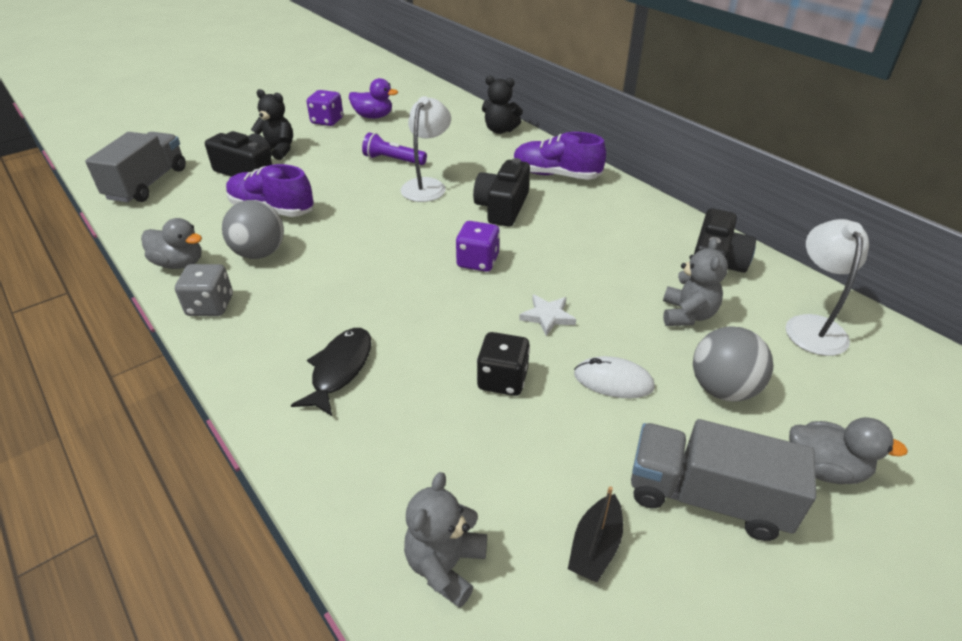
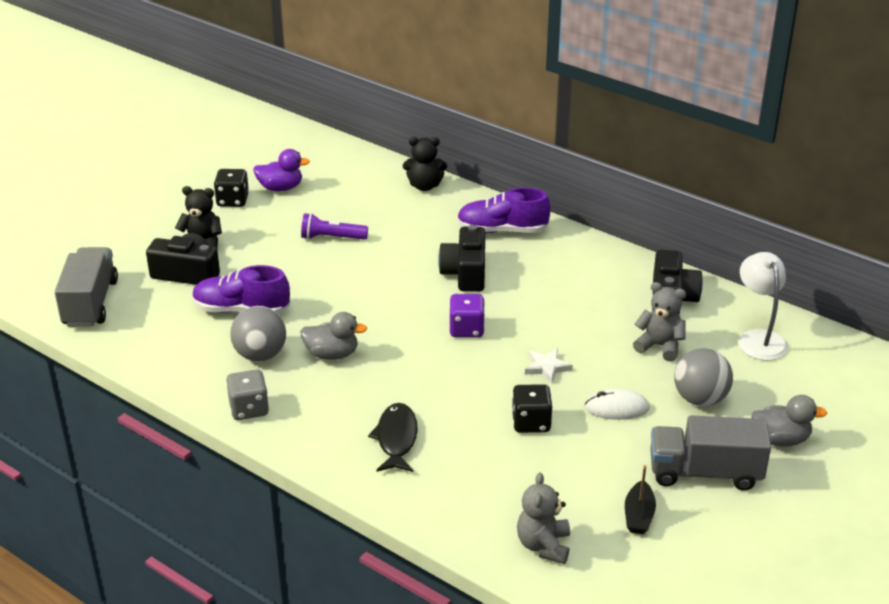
camera: 15 degrees left, 5 degrees down
(179, 263) = (190, 377): grey duck -> grey duck (332, 354)
(327, 121) = (232, 200): purple dice -> black dice
(427, 185) = (381, 261): white lamp -> none
(687, 315) = (659, 346): grey teddy bear -> grey teddy bear turned 60 degrees counterclockwise

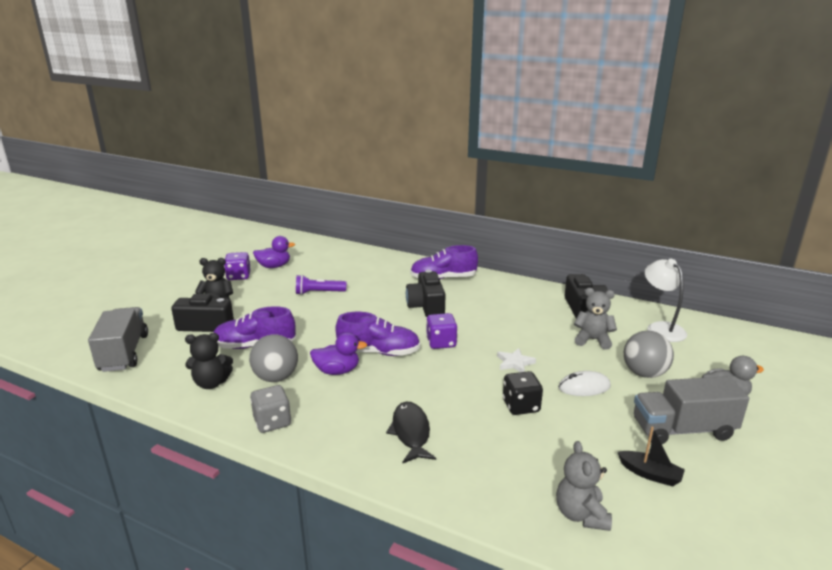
camera: 10 degrees left, 10 degrees down
(232, 200) = (239, 276): black dice -> purple dice
(332, 354) = (337, 371): grey duck -> purple duck
(387, 334) = (379, 352): none -> purple shoe
(424, 186) = (379, 258): black teddy bear -> black teddy bear (211, 383)
(638, 515) = (650, 474): black boat -> black boat turned 60 degrees counterclockwise

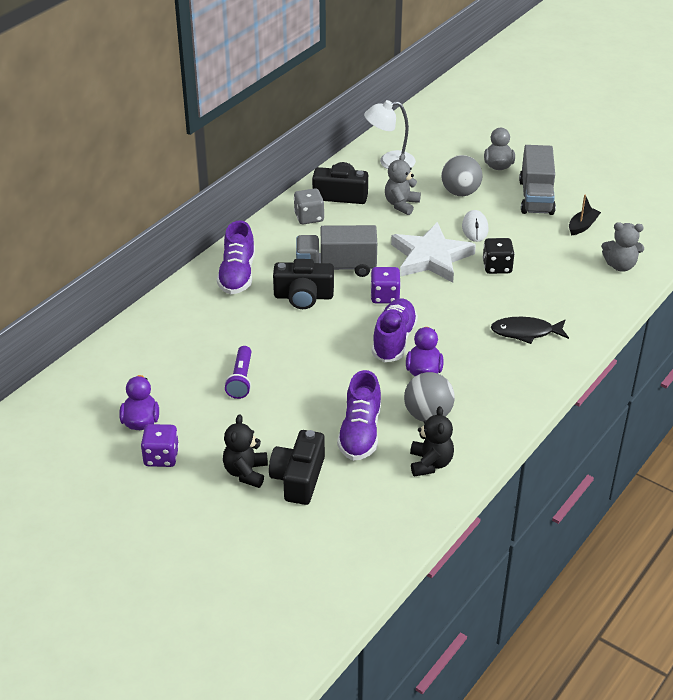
camera: 80 degrees left, 15 degrees up
(124, 353) = (351, 548): grey truck -> grey truck (336, 267)
(272, 422) = (502, 416): grey dice -> grey dice (309, 217)
(515, 363) = (431, 257): white star -> white star, size x2.27

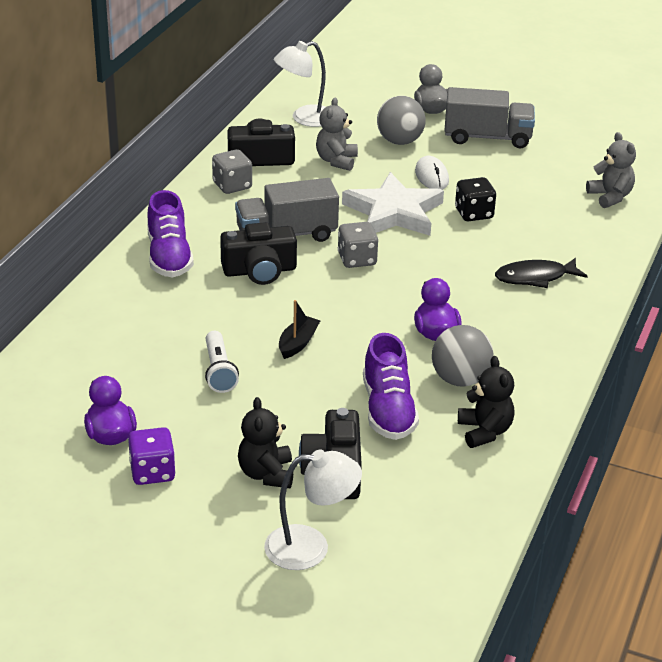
camera: 15 degrees left, 5 degrees down
(241, 379) = (219, 371): purple flashlight -> white flashlight
(257, 539) = (310, 547): none -> white lamp
(385, 296) = (357, 259): purple dice -> grey dice
(394, 340) = (387, 305): purple shoe -> none
(536, 197) = (487, 137): grey truck -> grey truck turned 75 degrees counterclockwise
(582, 226) = (551, 161): black boat -> black boat (298, 343)
(620, 266) = (610, 197): grey teddy bear -> grey teddy bear turned 105 degrees counterclockwise

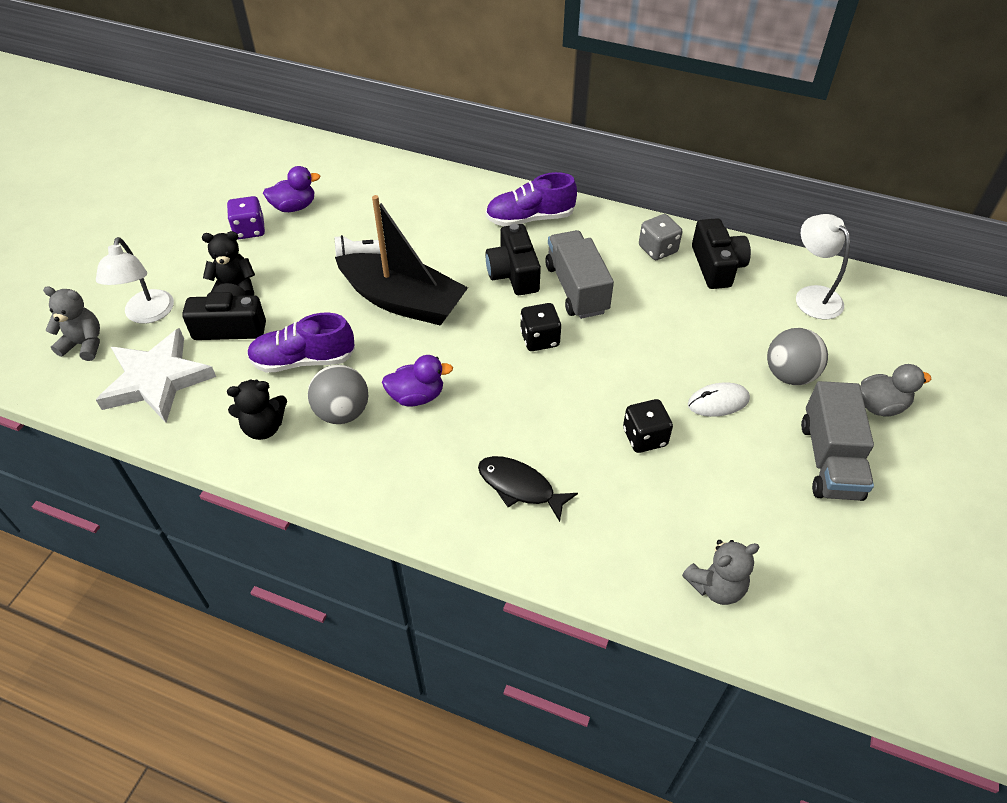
camera: 90 degrees right, 15 degrees up
(298, 343) = (403, 301): black boat -> black boat, size x2.44
(336, 161) = (728, 322): grey teddy bear -> grey teddy bear (84, 344)
(357, 259) = (539, 339): grey dice -> black dice
(394, 212) = (634, 368): white star -> white star (157, 380)
(535, 277) = (520, 487): black fish -> black fish turned 45 degrees counterclockwise

